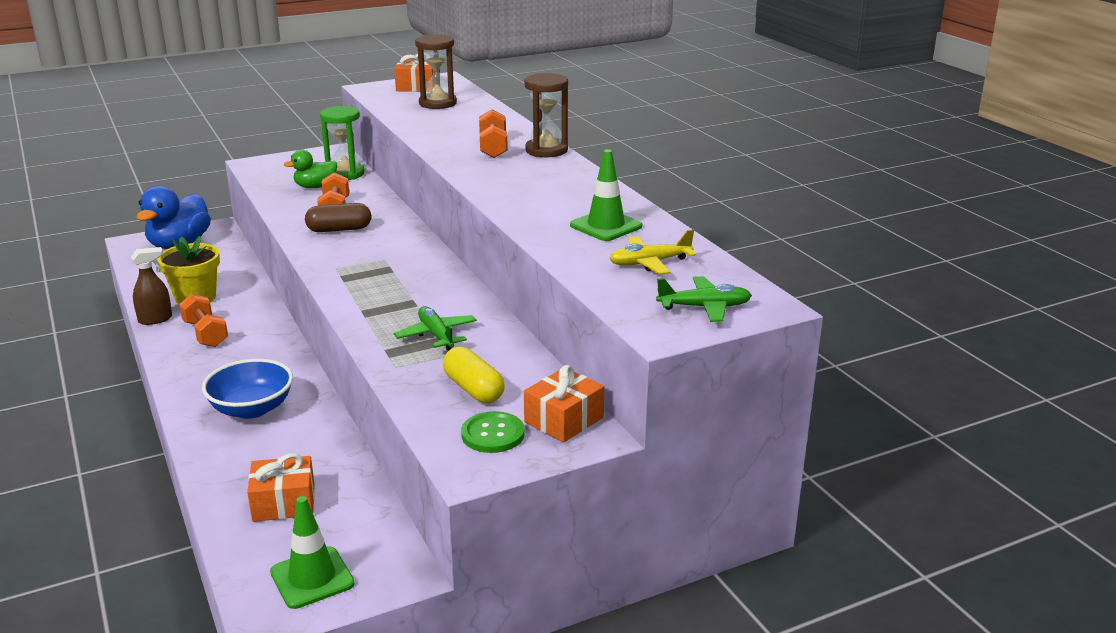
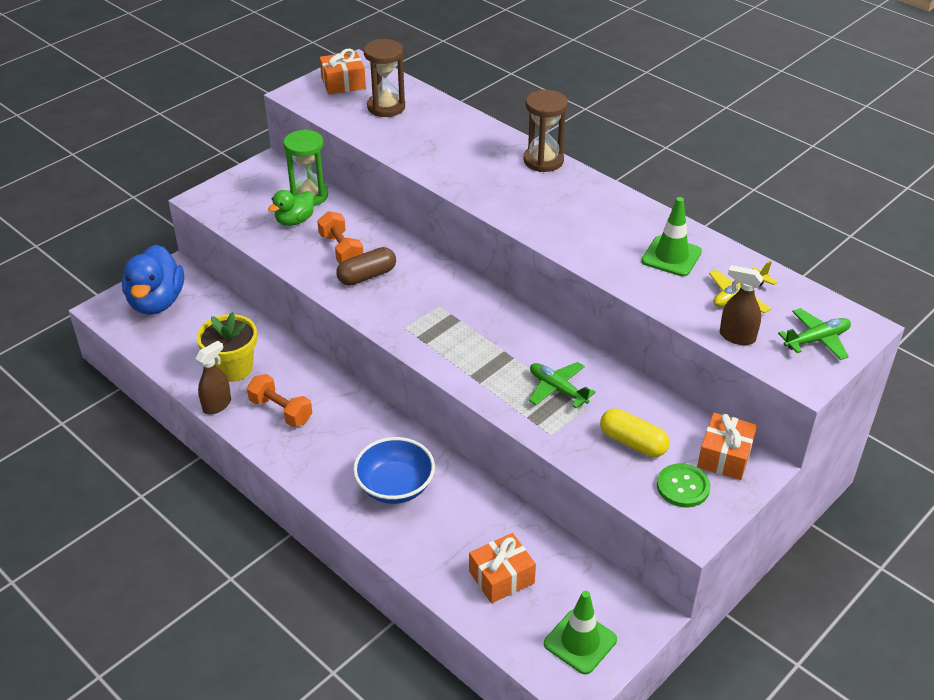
camera: 20 degrees left, 15 degrees up
(493, 148) = (493, 166): orange dumbbell -> none
(615, 290) = (736, 337): none -> brown spray bottle

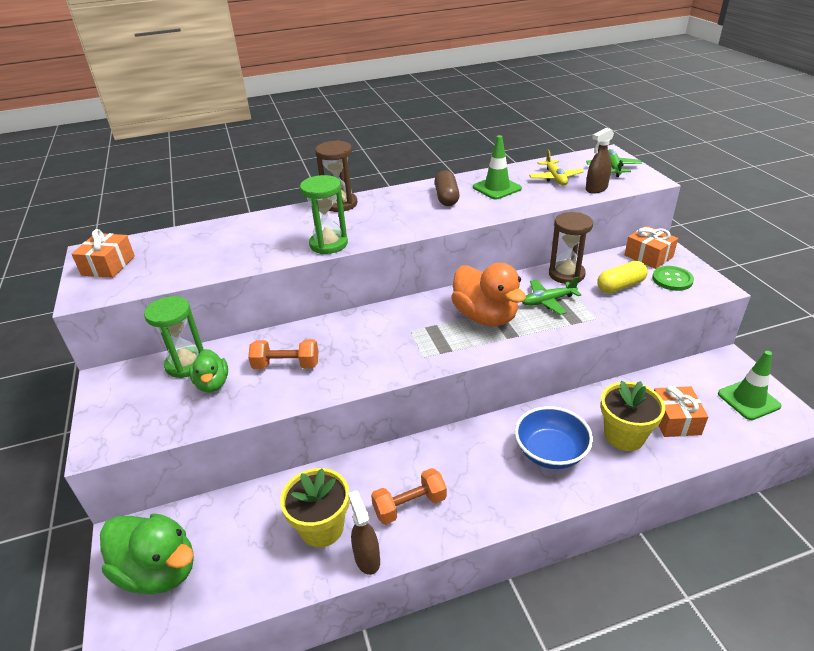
camera: 60 degrees left, 5 degrees down
(156, 302) = (159, 570): blue duck -> green duck
(367, 276) = (337, 359): brown capsule -> brown capsule (446, 197)
(386, 107) = (177, 253): brown hourglass -> brown hourglass (566, 274)
(452, 538) = (624, 436): none -> yellow flower pot
(460, 183) = (328, 244): none -> green hourglass
(496, 350) = (485, 317): none -> orange duck

